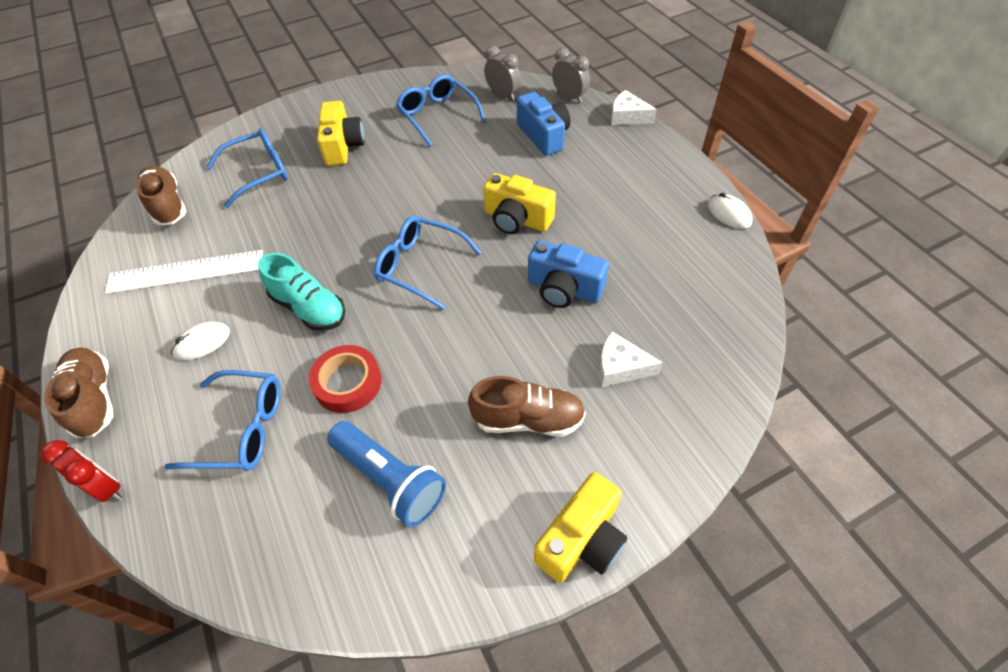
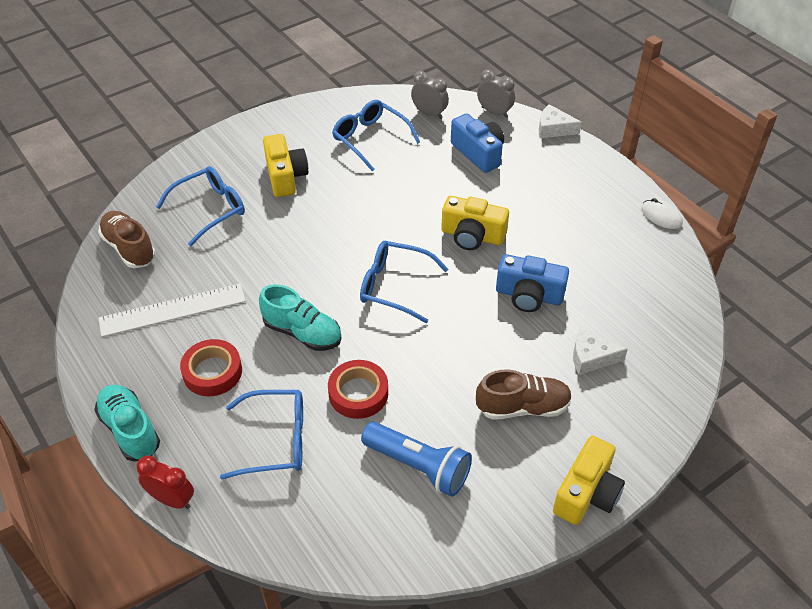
camera: 10 degrees left, 5 degrees down
(94, 399) = (130, 430): brown shoe -> turquoise shoe
(202, 342) = (212, 372): white mouse -> red tape

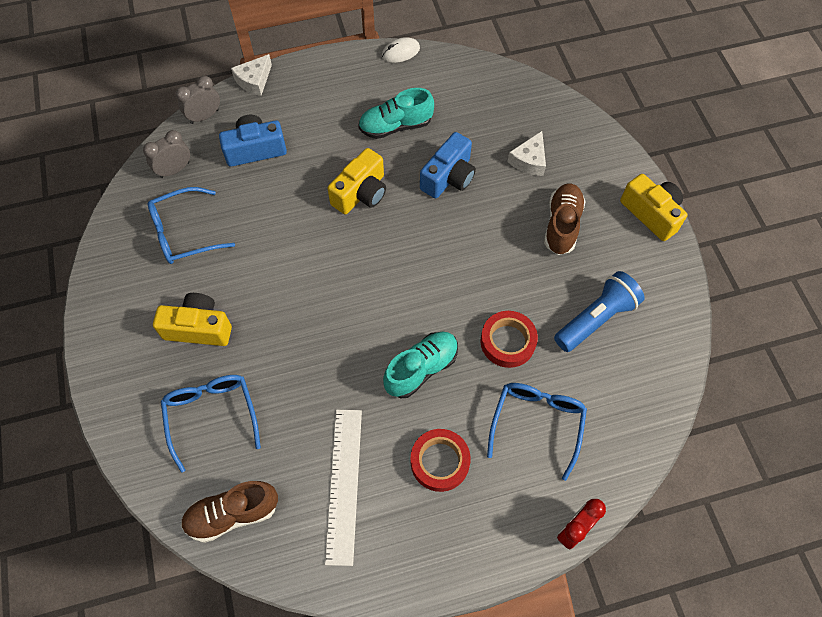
camera: 70 degrees left, 15 degrees up
(130, 430) = (484, 555): turquoise shoe -> turquoise shoe (395, 126)
(394, 286) = (395, 275): blue glasses -> none

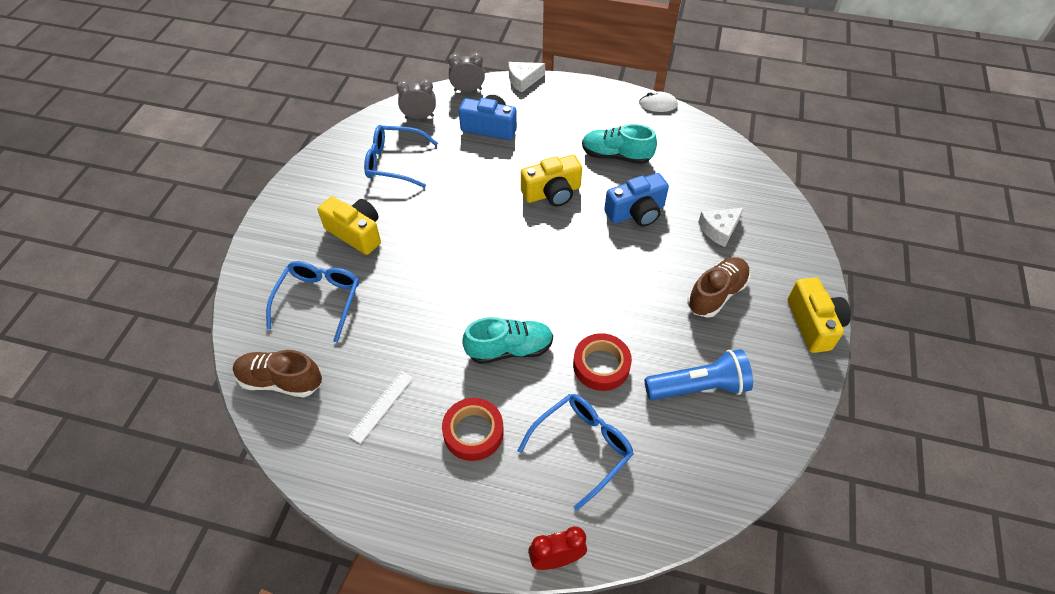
camera: 30 degrees right, 10 degrees down
(343, 484) = (381, 406): white ruler -> white ruler, size x0.56

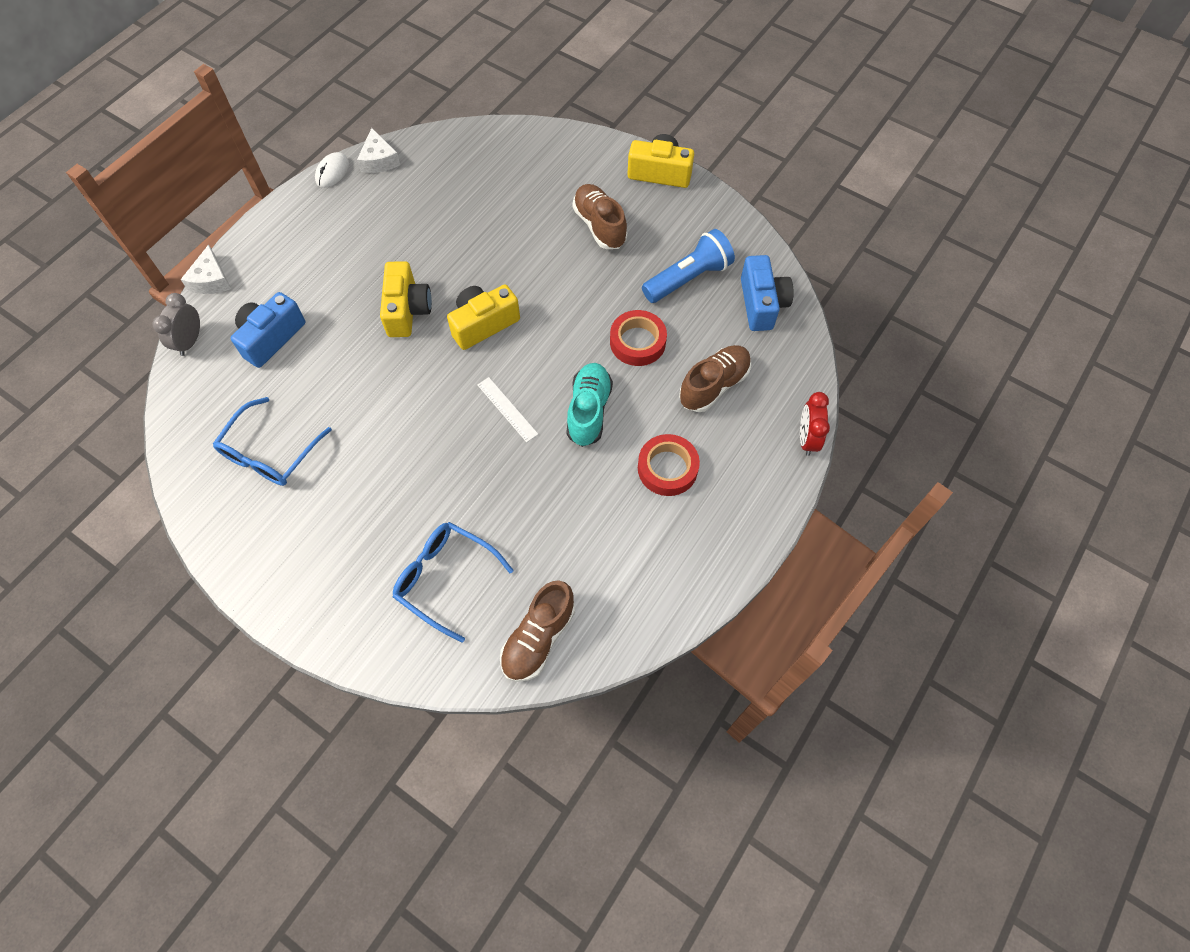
camera: 70 degrees left, 10 degrees up
(356, 233) = (363, 519): yellow camera -> yellow camera (483, 324)
(381, 406) = (608, 543): white ruler -> white ruler (507, 409)
(419, 117) = (205, 406): grey clock -> none
(582, 447) = (714, 385): blue glasses -> brown shoe
(616, 156) = (386, 236): turquoise shoe -> none
(636, 212) = (472, 248): blue camera -> blue camera (761, 304)
(698, 387) = (688, 278): blue flashlight -> blue flashlight turned 45 degrees clockwise
(719, 230) = (528, 192): white cheese -> white cheese (379, 160)

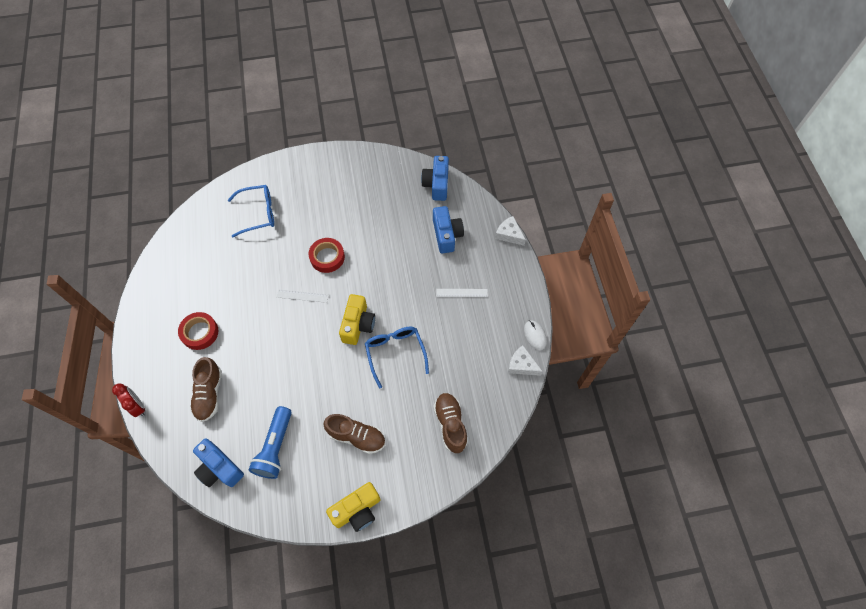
camera: 135 degrees right, 0 degrees up
(190, 341) = (478, 204): grey clock -> none
(194, 410) = (436, 184): none -> blue camera
(270, 453) = (384, 196): blue glasses -> blue glasses (395, 353)
(341, 265) = (461, 293): none -> white ruler
(407, 310) = (402, 299): yellow camera -> none
(538, 638) = (199, 224): brown shoe -> brown shoe (450, 424)
(589, 411) = (262, 327): turquoise shoe -> none
(637, 342) = (270, 383): red tape -> red tape (327, 257)

